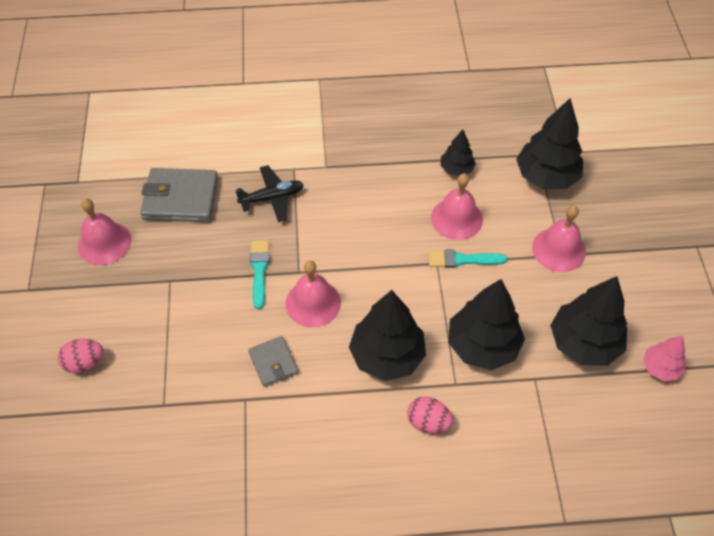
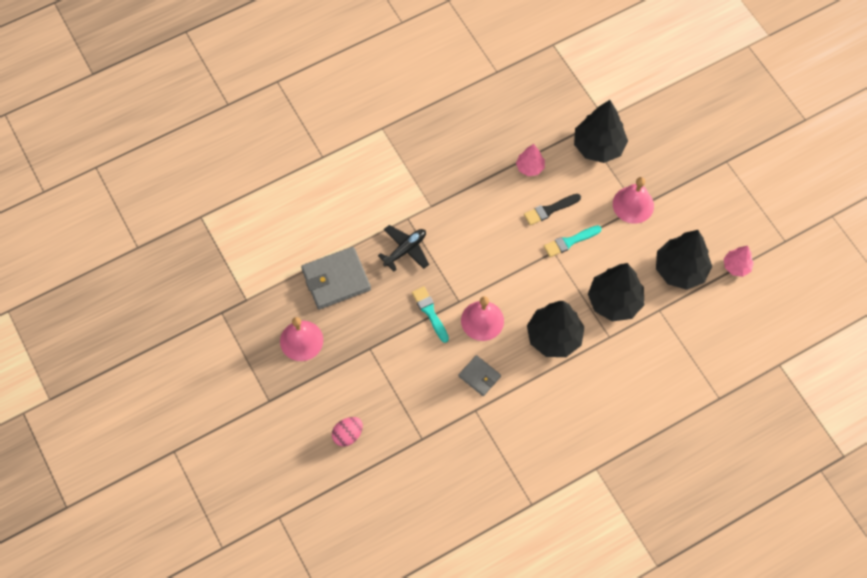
camera: 25 degrees left, 10 degrees up
(428, 422) = (604, 371): pink egg -> none
(456, 169) = (530, 167): black tree -> pink tree
(456, 218) = (550, 210): pink bell -> black brush

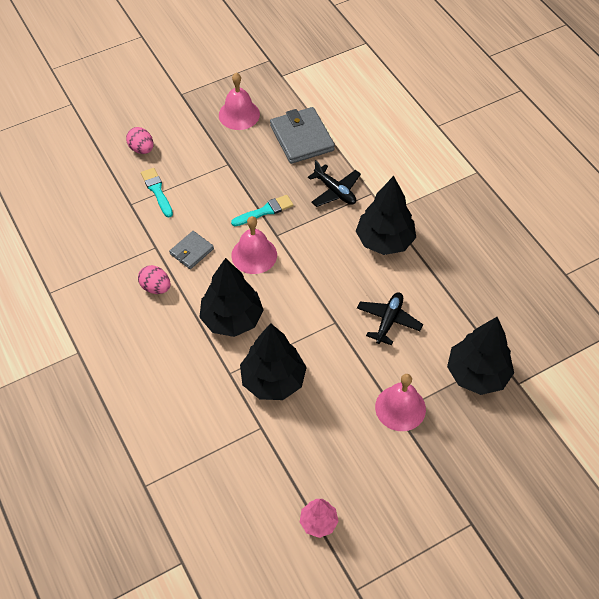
camera: 90 degrees right, 10 degrees down
(522, 406) = (156, 287): none -> pink egg
(530, 167) = (442, 303): pink tree -> none
(550, 210) = (388, 321): black brush -> black plane
(570, 241) = (348, 339): turquoise brush -> turquoise brush (157, 191)
(680, 270) = (313, 455): black tree -> black tree (384, 241)

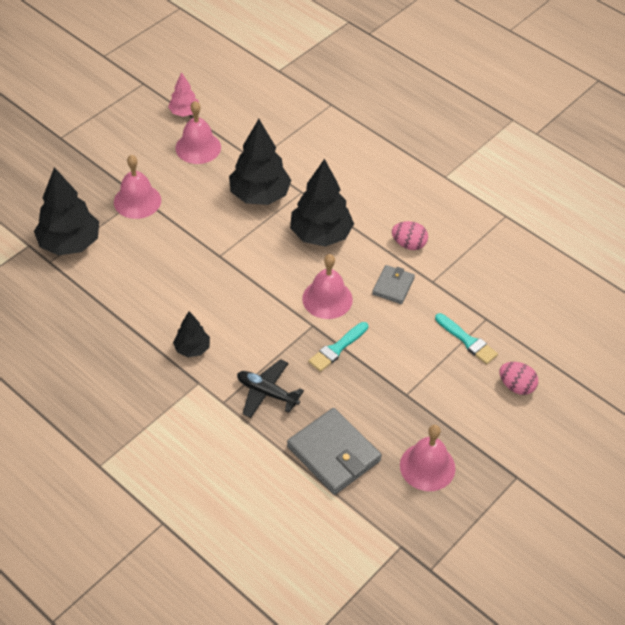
camera: 160 degrees right, 5 degrees down
(317, 463) = (198, 147): none -> pink bell
(384, 241) = (192, 348): black tree -> black tree, size x0.54
(388, 321) = (166, 269): black plane -> none

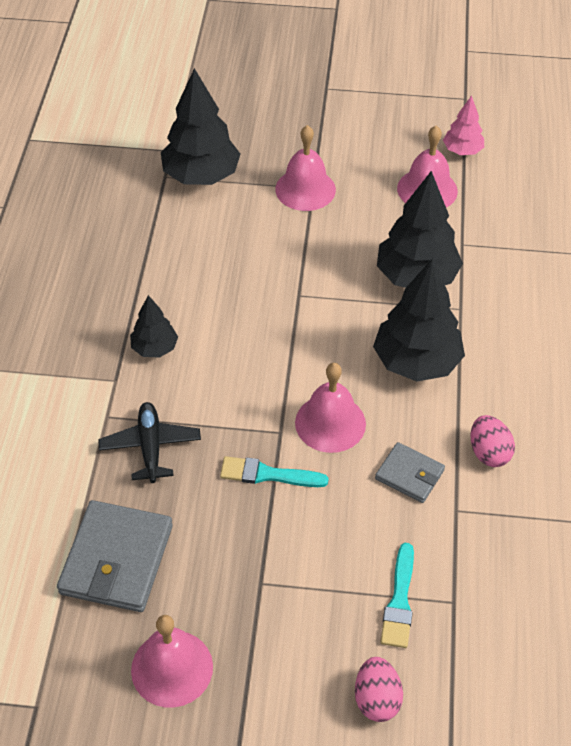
camera: 55 degrees right, 0 degrees up
(393, 286) = (409, 475): grey wallet -> grey wallet turned 45 degrees clockwise

